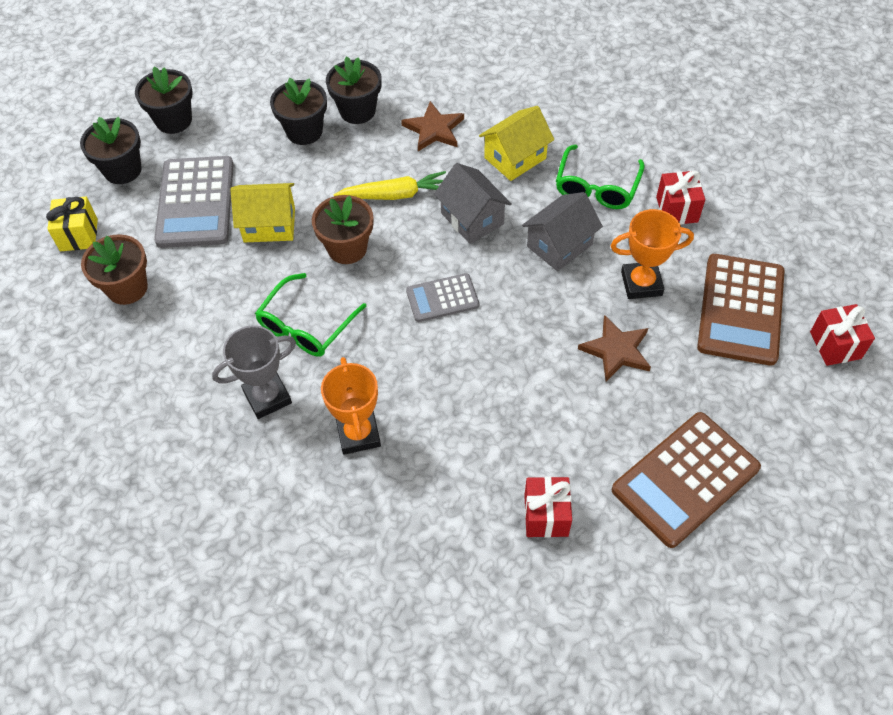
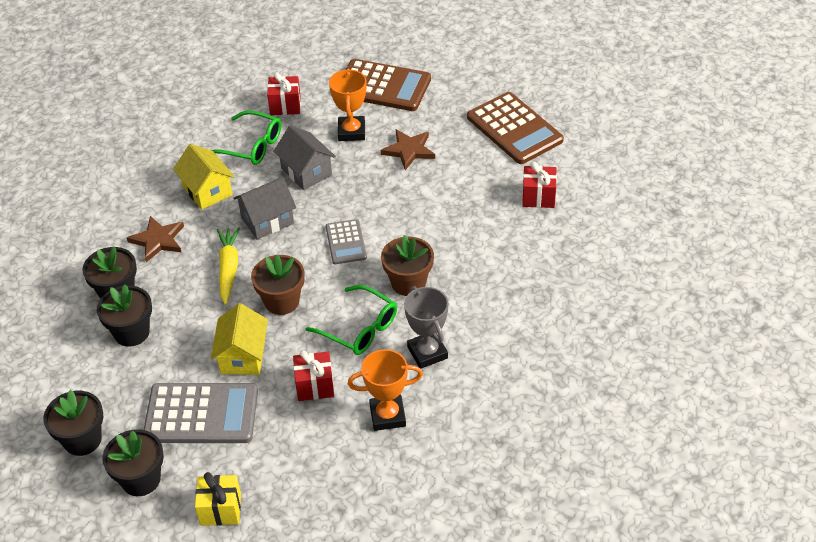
camera: 85 degrees left, 10 degrees down
(127, 288) = (295, 462): brown flower pot -> brown flower pot (408, 283)
(358, 434) = (466, 295): orange trophy -> orange trophy (387, 416)
(835, 345) = (418, 48): red gift -> red gift (315, 386)

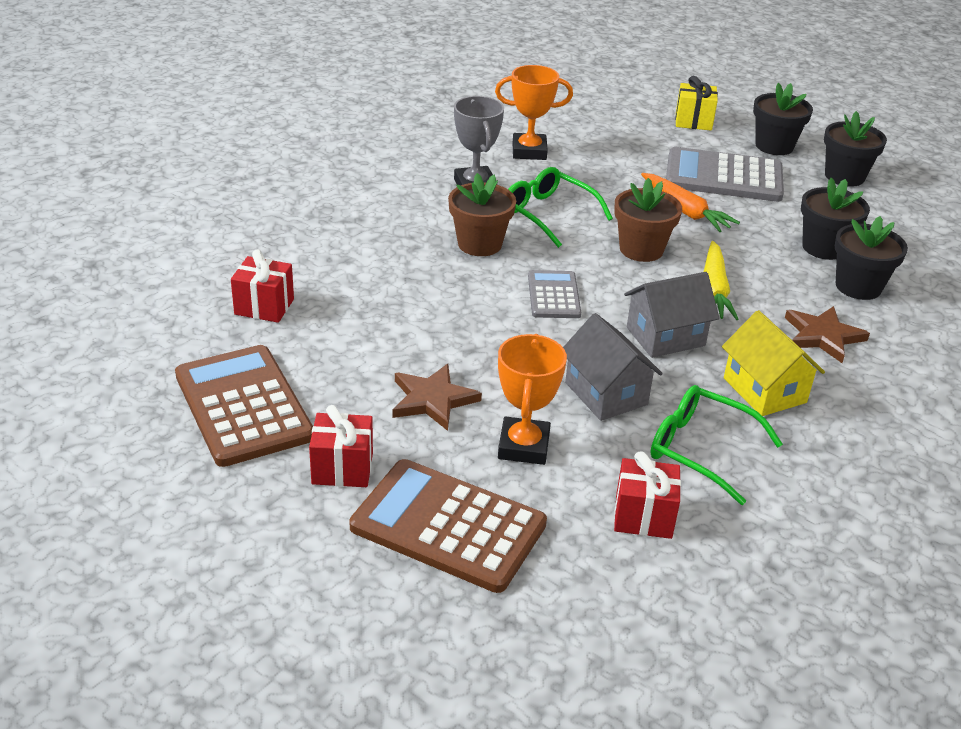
camera: 175 degrees left, 10 degrees down
(243, 356) = (685, 211): yellow house -> orange carrot
(315, 386) = (603, 179): red gift -> red gift (342, 468)

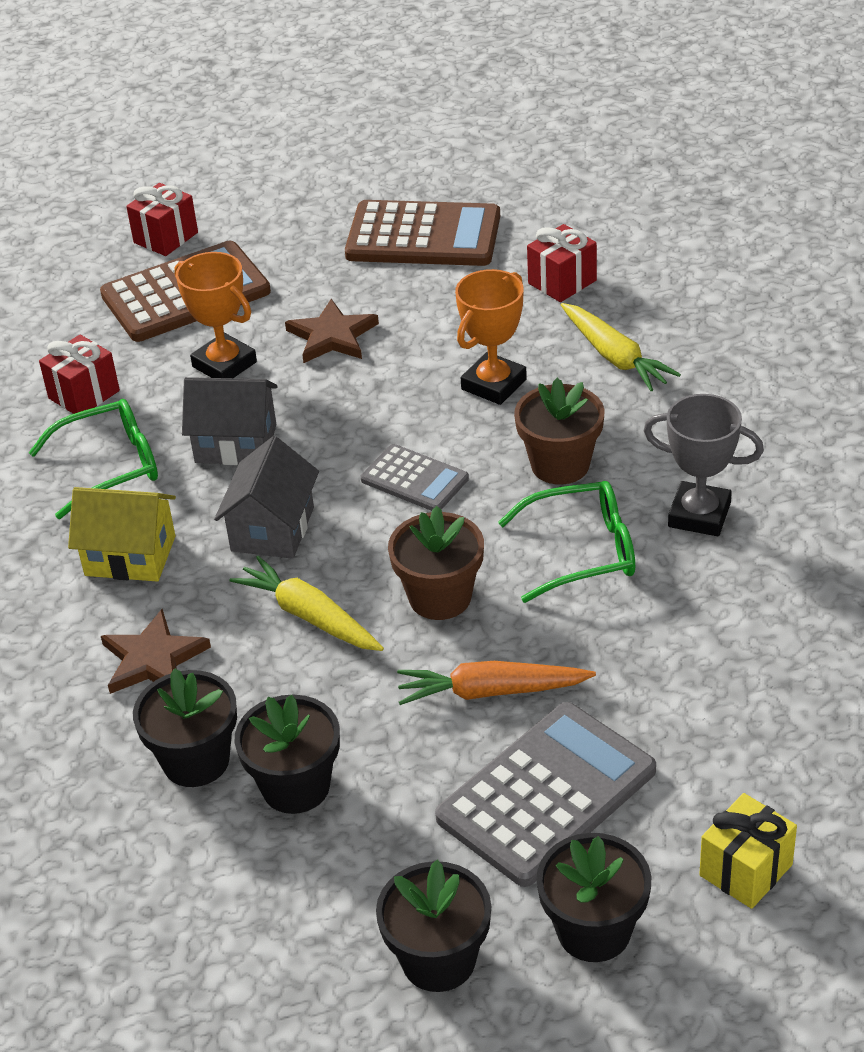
camera: 130 degrees right, 5 degrees up
(342, 468) = (298, 263): red gift -> red gift (165, 237)
(343, 256) = (614, 356): none -> yellow carrot
(529, 151) = (763, 610): orange trophy -> orange trophy (494, 384)

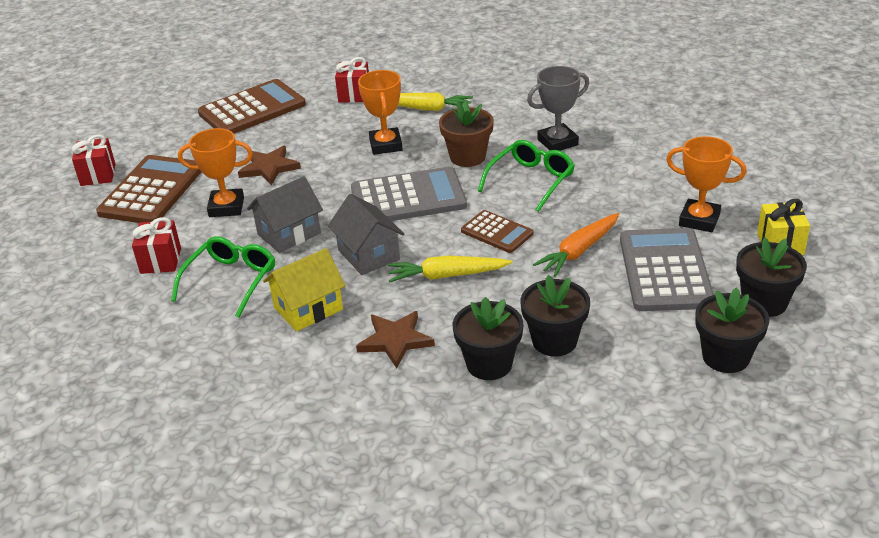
camera: 45 degrees left, 5 degrees down
(414, 479) = (408, 198): grey calculator -> grey calculator, size x1.78
(440, 597) = (497, 232): brown flower pot -> brown calculator
(699, 757) = (699, 220): none -> orange trophy

